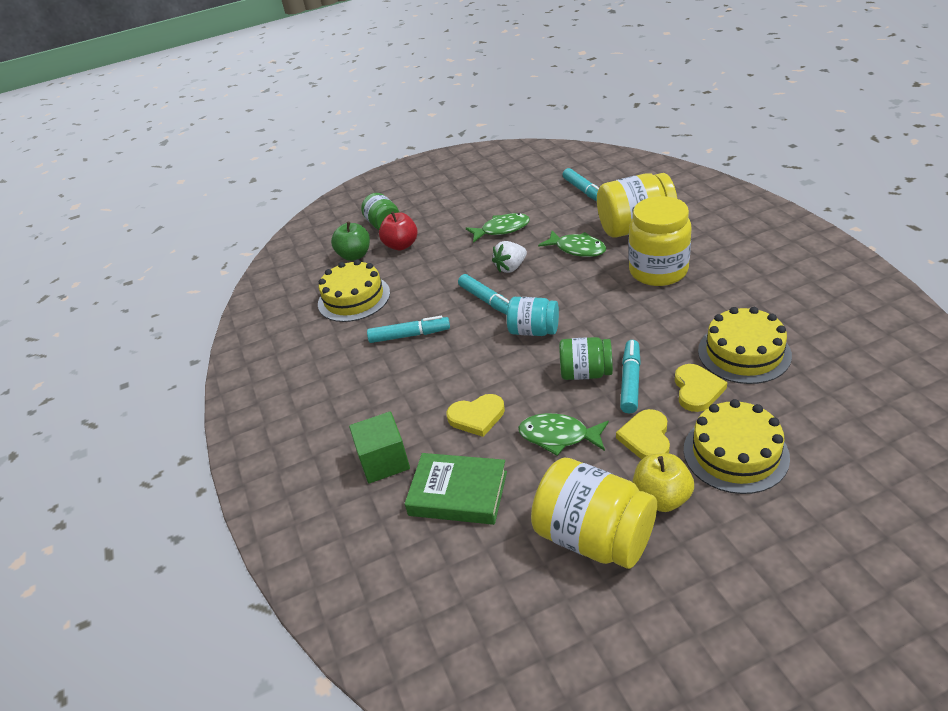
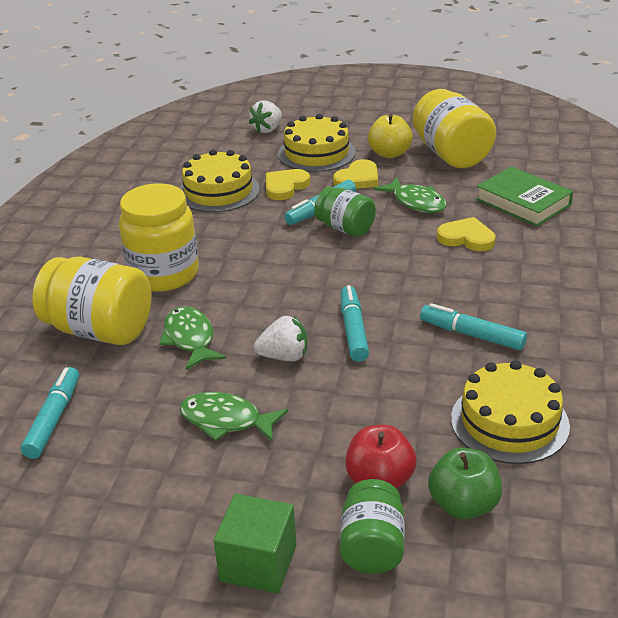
camera: 150 degrees left, 5 degrees down
(384, 461) = (571, 241): green cube -> green cube (258, 563)
(534, 331) = (344, 278): turquoise jar -> none
(845, 463) = (267, 129): none -> white strawberry

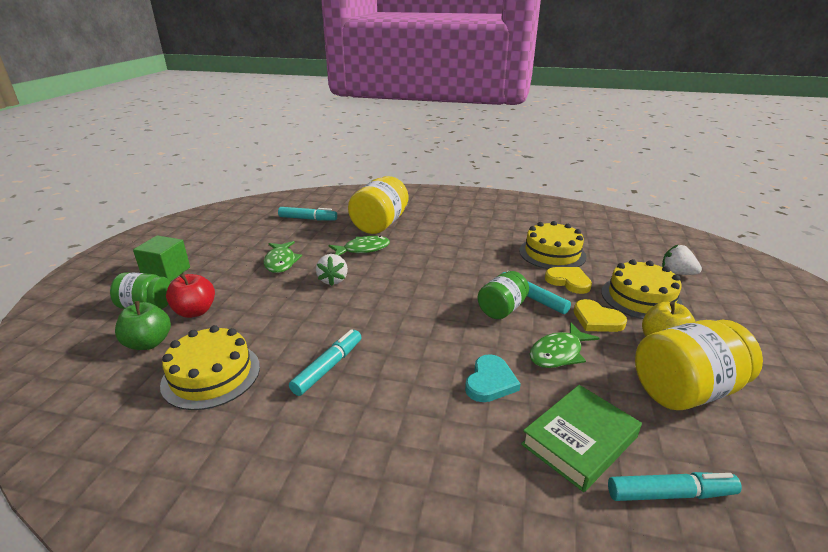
camera: 90 degrees right, 5 degrees down
(164, 274) = (436, 239): yellow jar -> none
(226, 420) = (281, 262): green fish -> green fish turned 150 degrees clockwise
(353, 330) = (354, 308): turquoise marker -> turquoise marker (670, 494)
(466, 238) = (490, 382): yellow heart -> turquoise heart

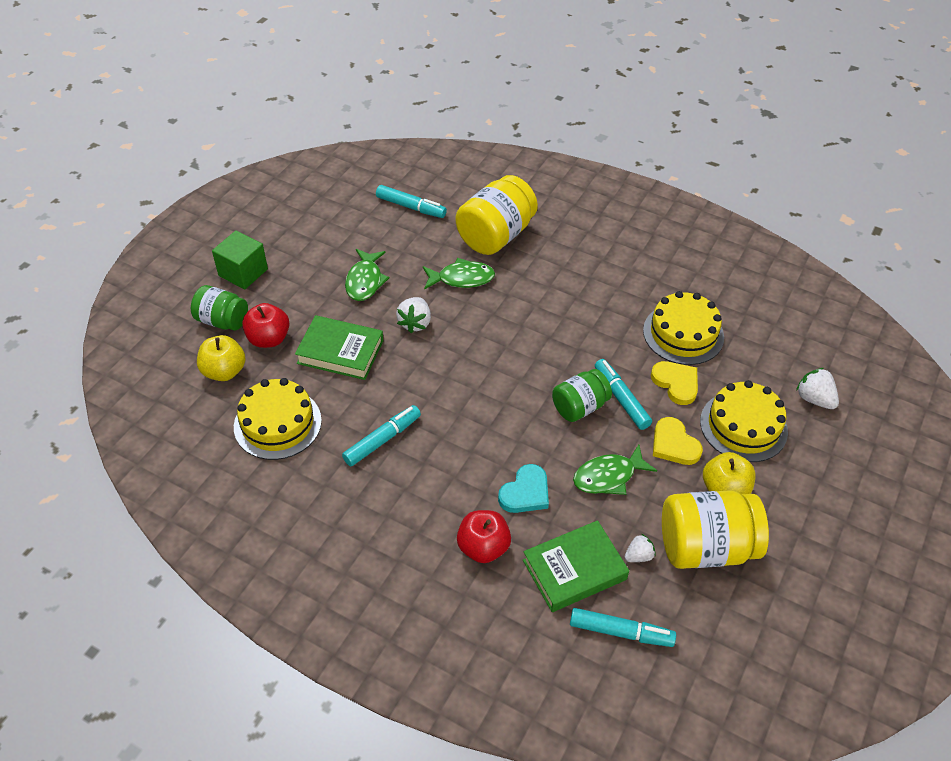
camera: 15 degrees right, 20 degrees up
(148, 343) = (224, 371): green apple -> yellow apple
(268, 309) = (340, 352): none -> green book
(473, 442) = (483, 547): none -> red apple
(632, 412) = (638, 556): none -> white strawberry

